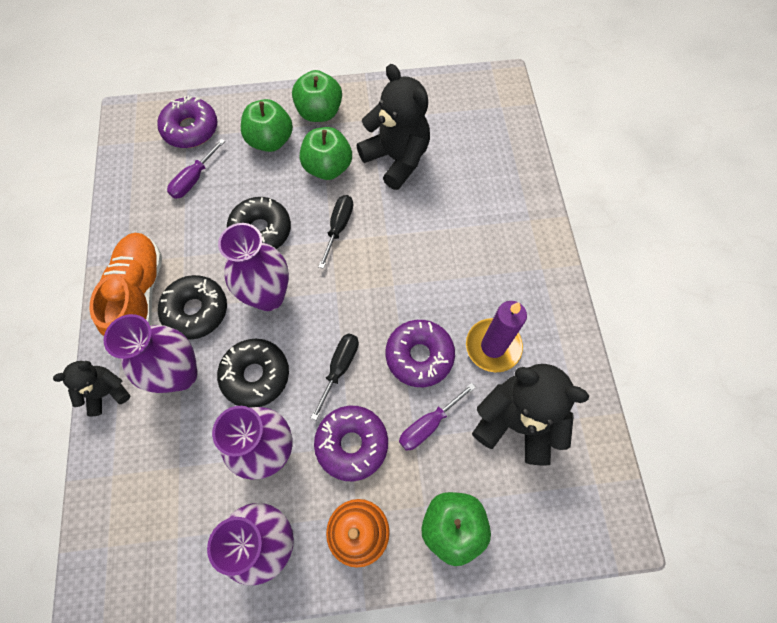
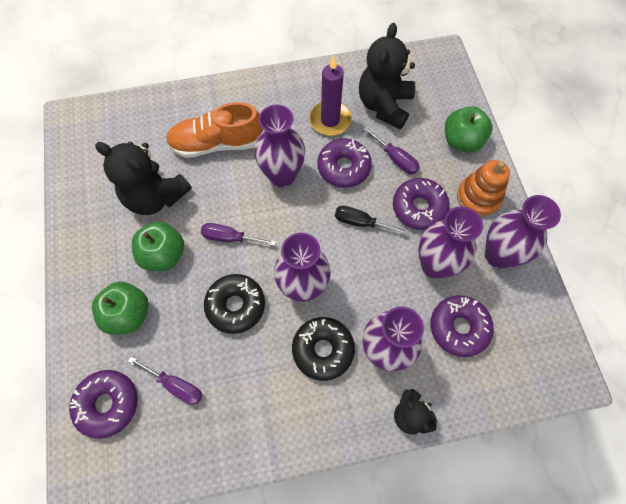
camera: 95 degrees left, 0 degrees up
(139, 294) = (311, 410): orange shoe -> orange shoe (217, 143)
(186, 465) = (459, 327): none -> purple donut
(255, 375) = (376, 286): black donut -> none
(319, 112) = (95, 271): green apple -> none
(339, 227) = (230, 238): black screwdriver -> purple screwdriver
(396, 159) = (156, 197): black teddy bear -> black teddy bear turned 105 degrees counterclockwise
(412, 284) = (282, 176): none -> purple vase

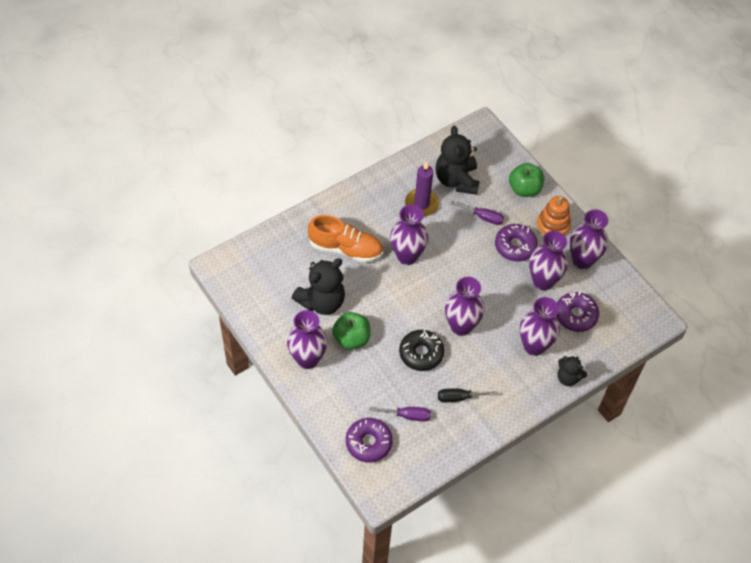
camera: 25 degrees left, 10 degrees down
(100, 262) = (307, 359): none -> purple vase
(128, 314) = (349, 385): green apple -> none
(156, 197) = (322, 301): black teddy bear -> black teddy bear turned 45 degrees counterclockwise
(217, 143) = (346, 249): orange shoe -> orange shoe turned 135 degrees counterclockwise
(230, 238) = (392, 311): purple screwdriver -> none
(323, 350) = (494, 360): black donut -> none
(343, 167) = (449, 235): purple donut -> none
(361, 222) = (479, 270): black screwdriver -> black screwdriver (459, 397)

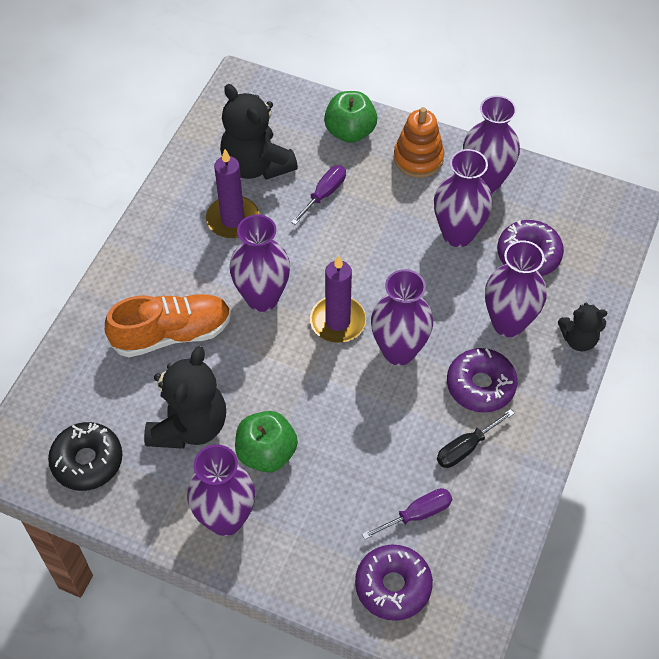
camera: 30 degrees left, 0 degrees up
(421, 353) = (374, 418): black donut -> black donut (87, 461)
(439, 291) = (337, 321): none -> purple candle
(483, 217) = (324, 194): purple screwdriver -> purple screwdriver turned 45 degrees counterclockwise
(515, 246) = (391, 209): purple donut -> purple donut (480, 385)

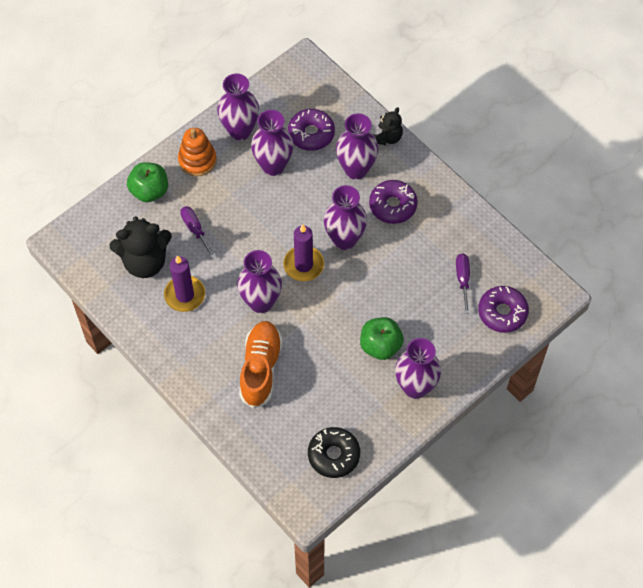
camera: 65 degrees left, 5 degrees up
(189, 426) = (338, 384): black teddy bear -> none
(466, 448) = (431, 233): black screwdriver -> none

